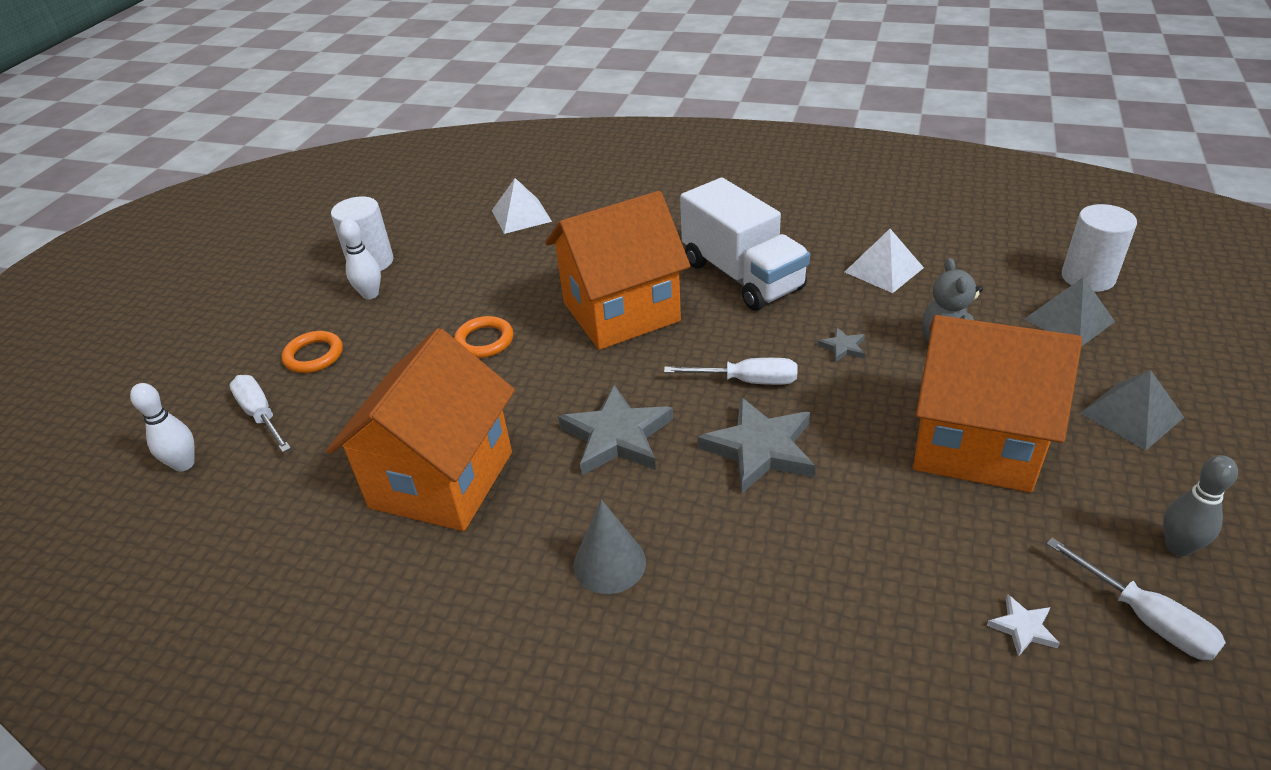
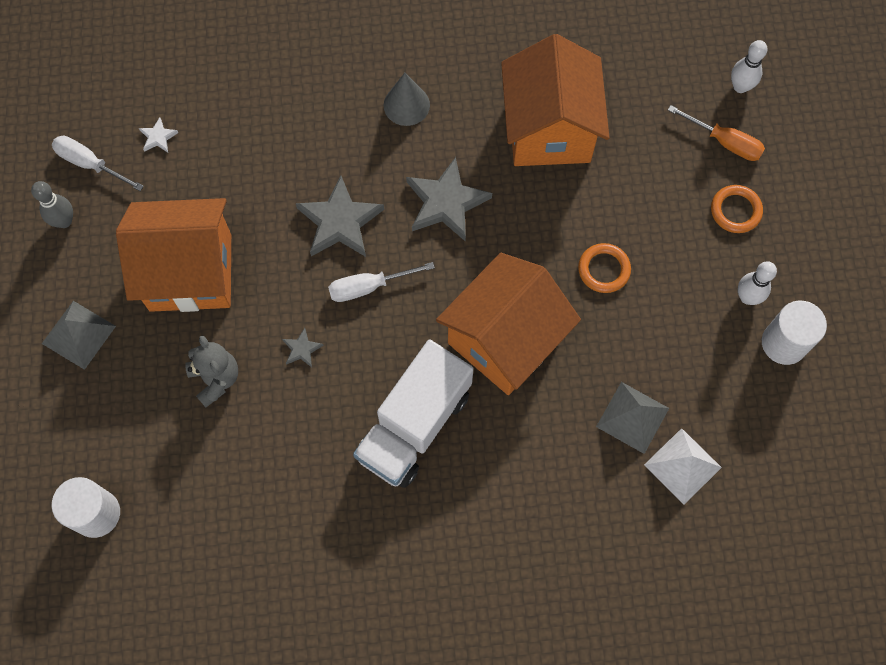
camera: 155 degrees right, 30 degrees up
(260, 415) = (724, 142): white screwdriver -> orange screwdriver
(742, 276) = (414, 425): white truck -> white truck turned 90 degrees counterclockwise
(884, 269) = (284, 473): white pyramid -> none
(1068, 320) = (117, 441): grey pyramid -> grey pyramid (632, 417)

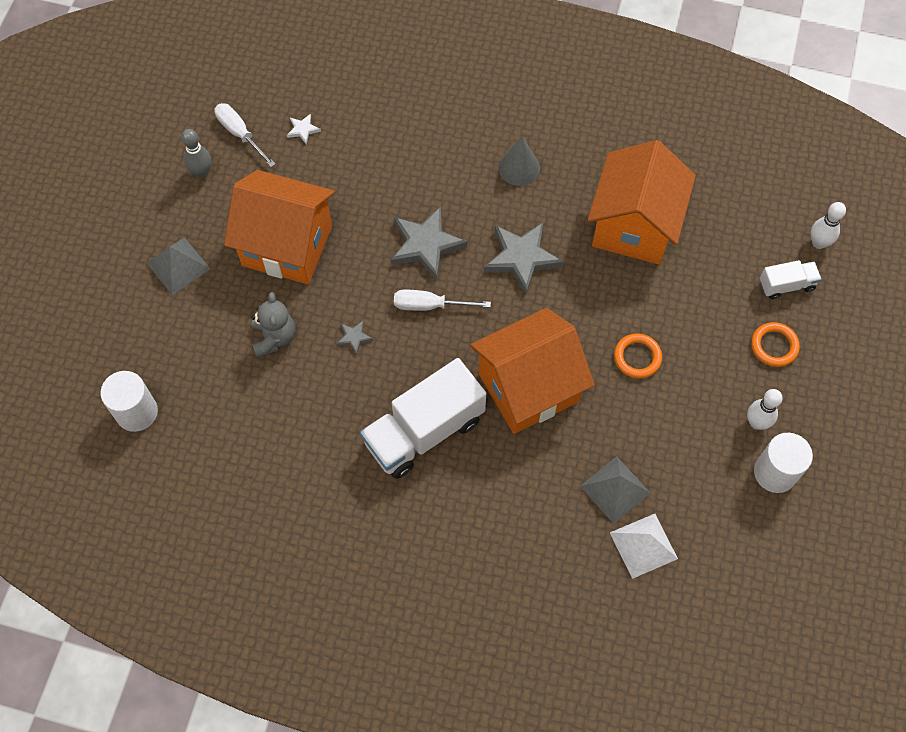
camera: 20 degrees right, 5 degrees down
(724, 142) = (786, 285): orange screwdriver -> white truck

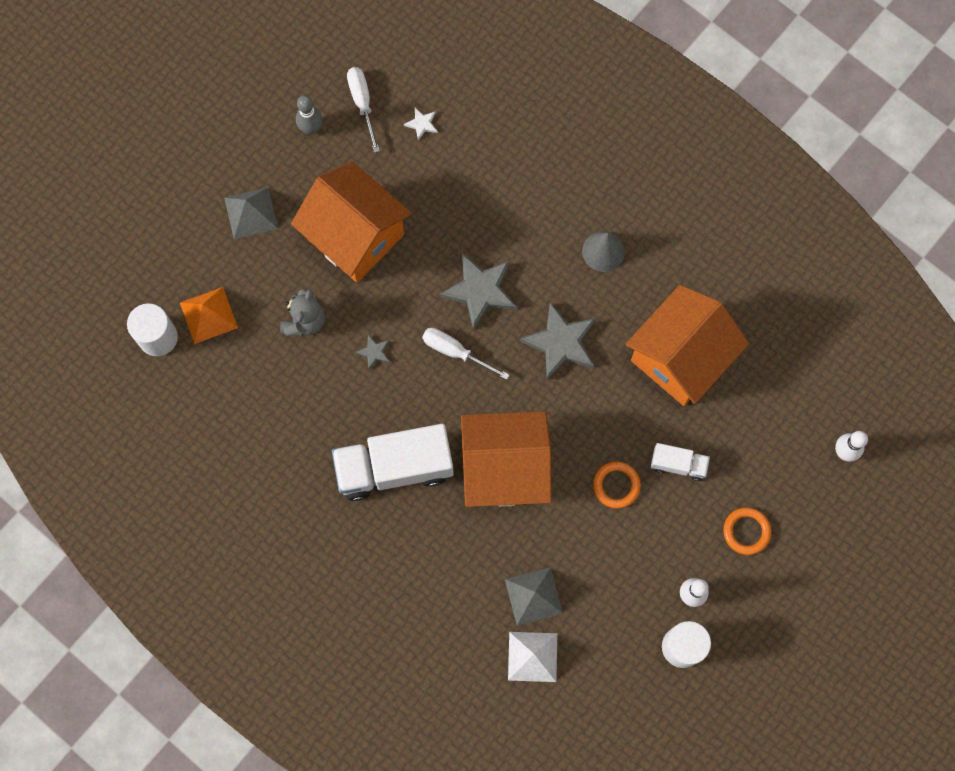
camera: 25 degrees right, 10 degrees up
(178, 371) = (208, 315): none -> orange pyramid
(786, 285) = (791, 479): white truck -> white truck (678, 464)

